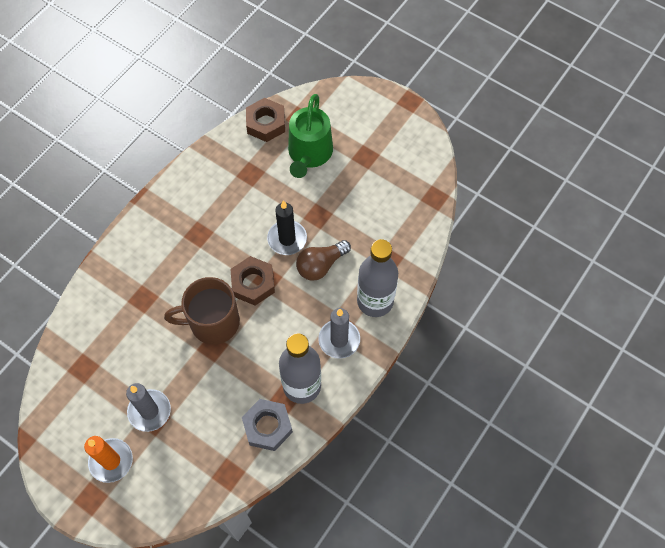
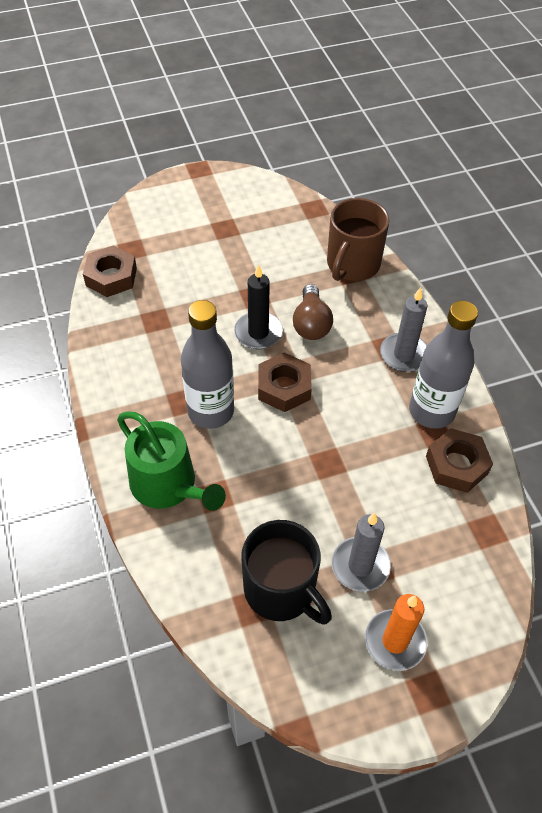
camera: 55 degrees left, 10 degrees down
(103, 377) = (281, 590): none -> black mug
(213, 322) = (299, 446): brown mug -> brown mug (352, 265)
(267, 427) = (456, 465): grey nut -> brown nut
(309, 154) = (180, 264): green watering can -> green watering can (168, 485)
(375, 301) = (384, 306): grey bottle -> grey bottle (210, 411)

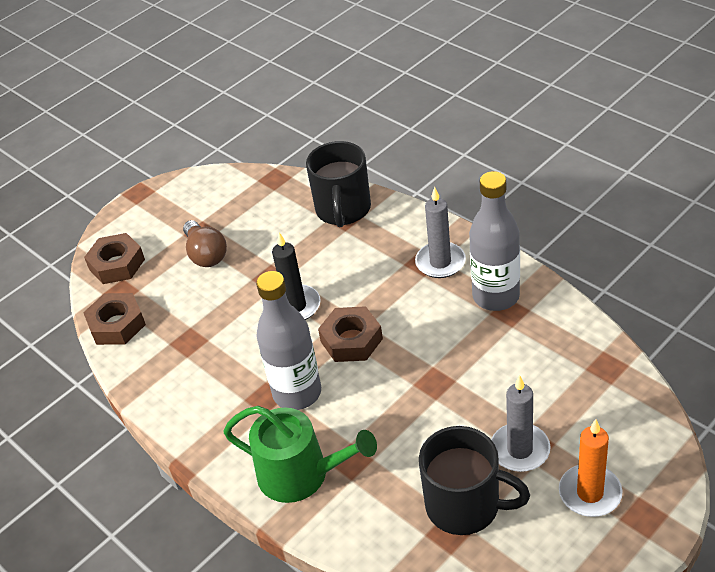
camera: 20 degrees left, 10 degrees down
(311, 323) = (339, 276): brown light bulb -> brown light bulb (206, 254)
(352, 265) = (343, 210): brown mug -> black mug
(456, 465) = (546, 328): brown nut -> brown nut (117, 264)

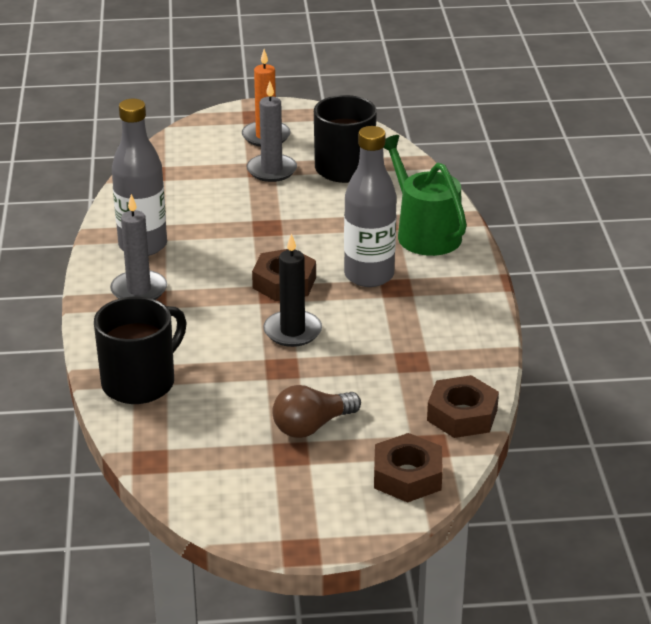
camera: 145 degrees left, 10 degrees down
(206, 254) = (312, 426): brown light bulb -> brown light bulb turned 135 degrees counterclockwise

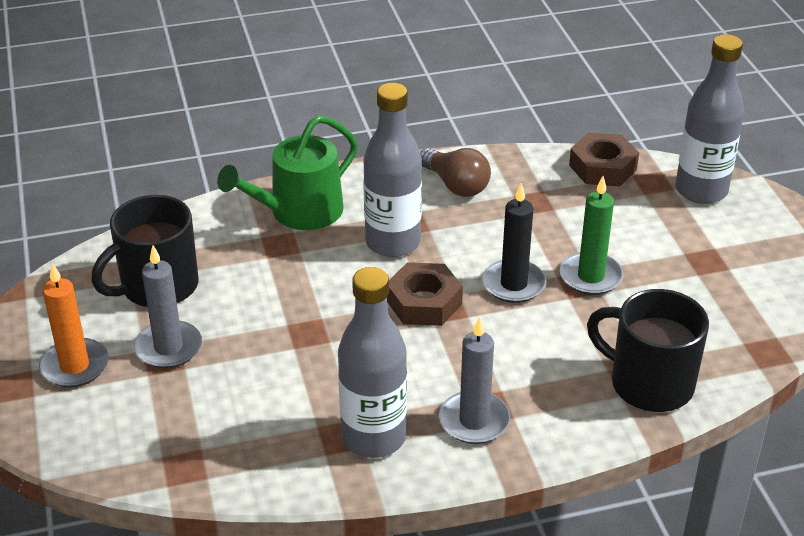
camera: 100 degrees left, 5 degrees up
(289, 376) = (590, 276): none -> green candle
(312, 426) = (662, 252): brown light bulb -> brown light bulb (456, 185)
(407, 476) = (701, 190): brown nut -> grey bottle

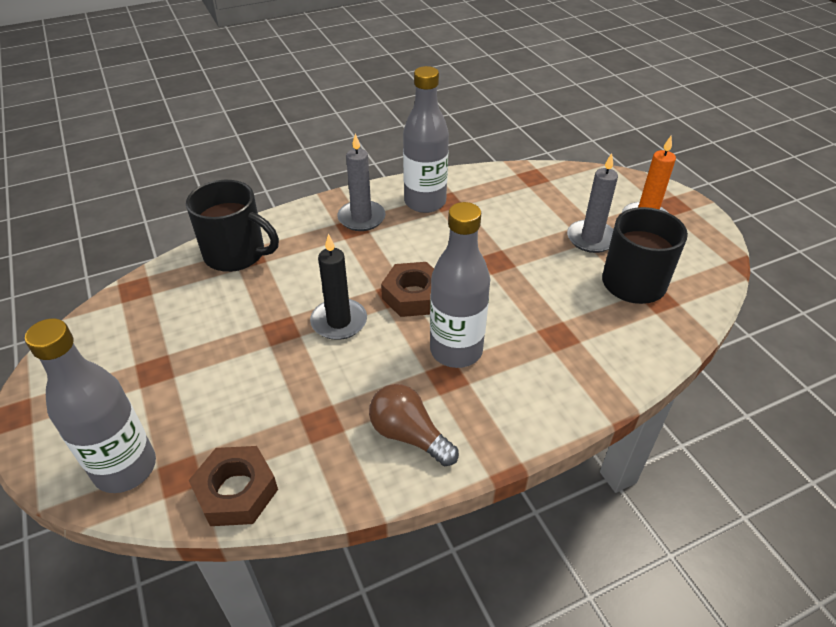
camera: 170 degrees right, 5 degrees up
(299, 212) = (559, 374): green watering can -> none
(590, 276) = (269, 338): green candle -> none

